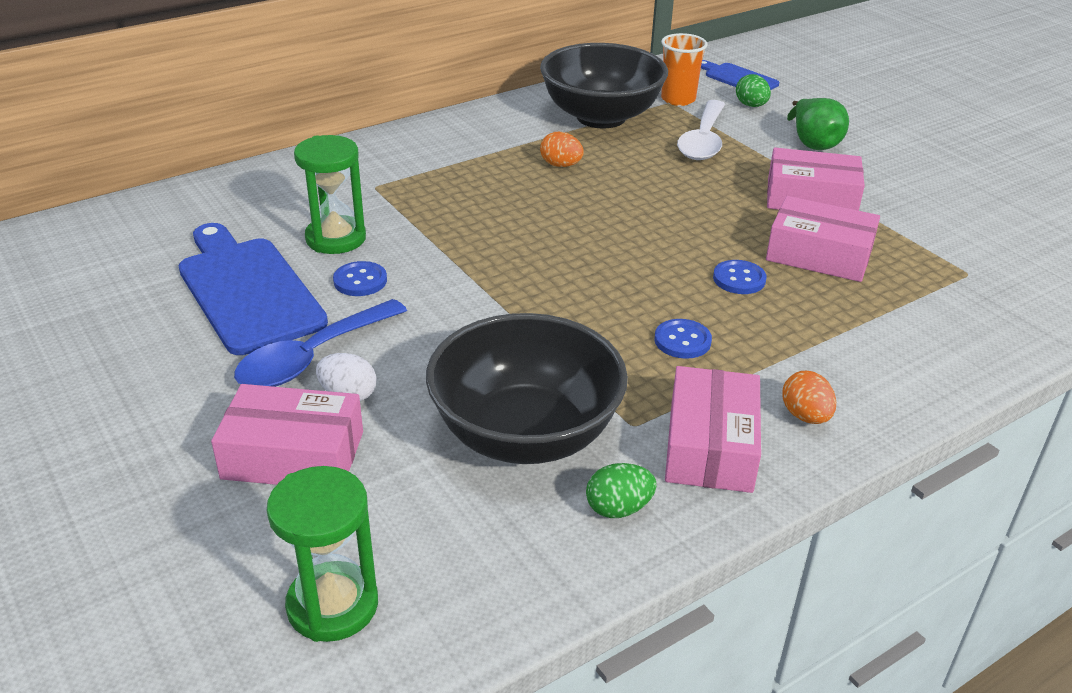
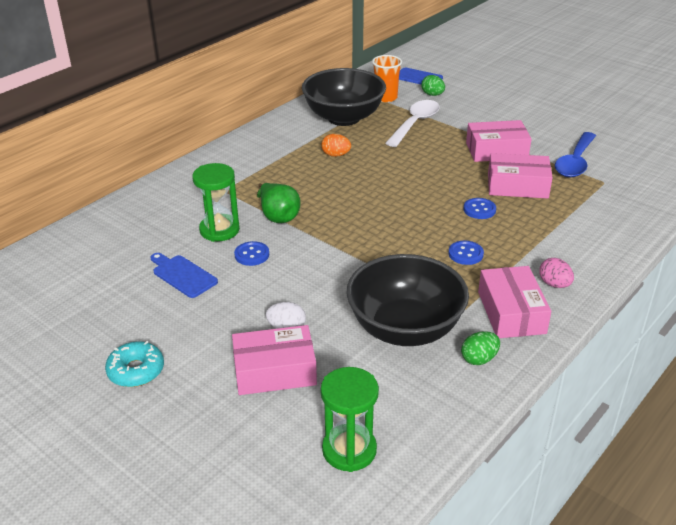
camera: 15 degrees left, 0 degrees up
(101, 411) = (136, 371): none -> turquoise donut
(248, 290) = (183, 275): blue cutting board -> blue cutting board, size x0.54
(312, 357) = (250, 309): blue spoon -> blue spoon (575, 162)
(703, 141) = (415, 123): white spoon -> white spoon turned 150 degrees counterclockwise
(805, 416) = (554, 284): orange egg -> pink egg
(813, 143) = (481, 114): green pear -> green pear (278, 216)

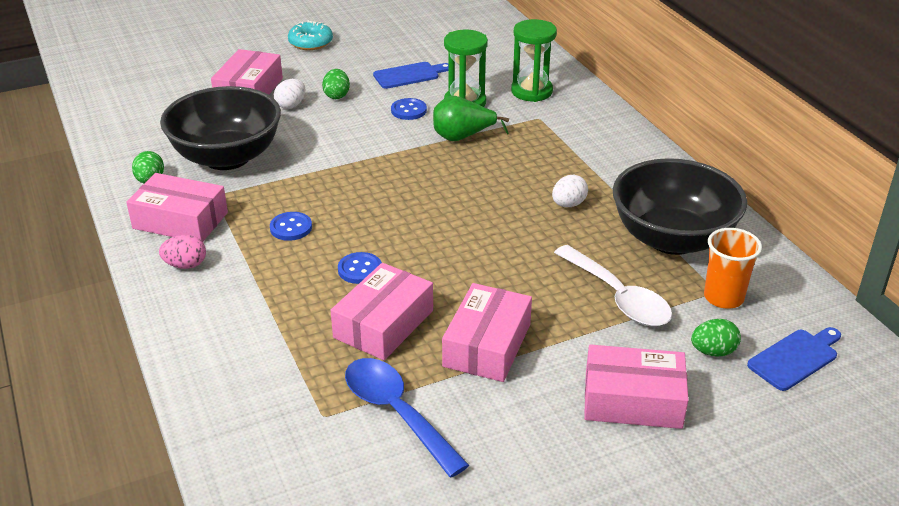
camera: 115 degrees right, 0 degrees up
(249, 305) = (337, 95): none -> green egg
(336, 155) = (568, 204): orange egg -> white egg
(349, 450) = (141, 100): green hourglass -> green hourglass (531, 91)
(489, 107) = (632, 400): none -> pink box

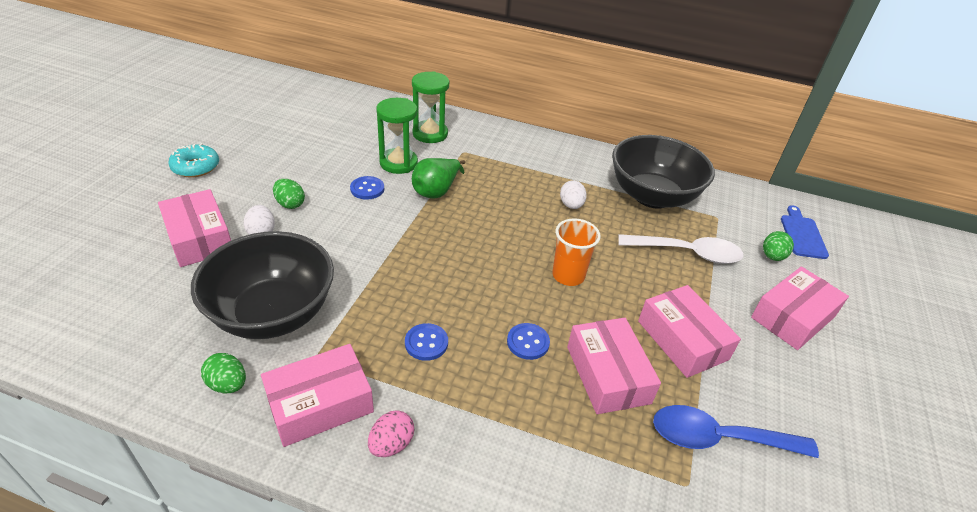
camera: 50 degrees left, 5 degrees up
(409, 75) = (325, 160): blue cutting board -> none
(723, 297) = (726, 219): orange cup -> orange cup (568, 275)

